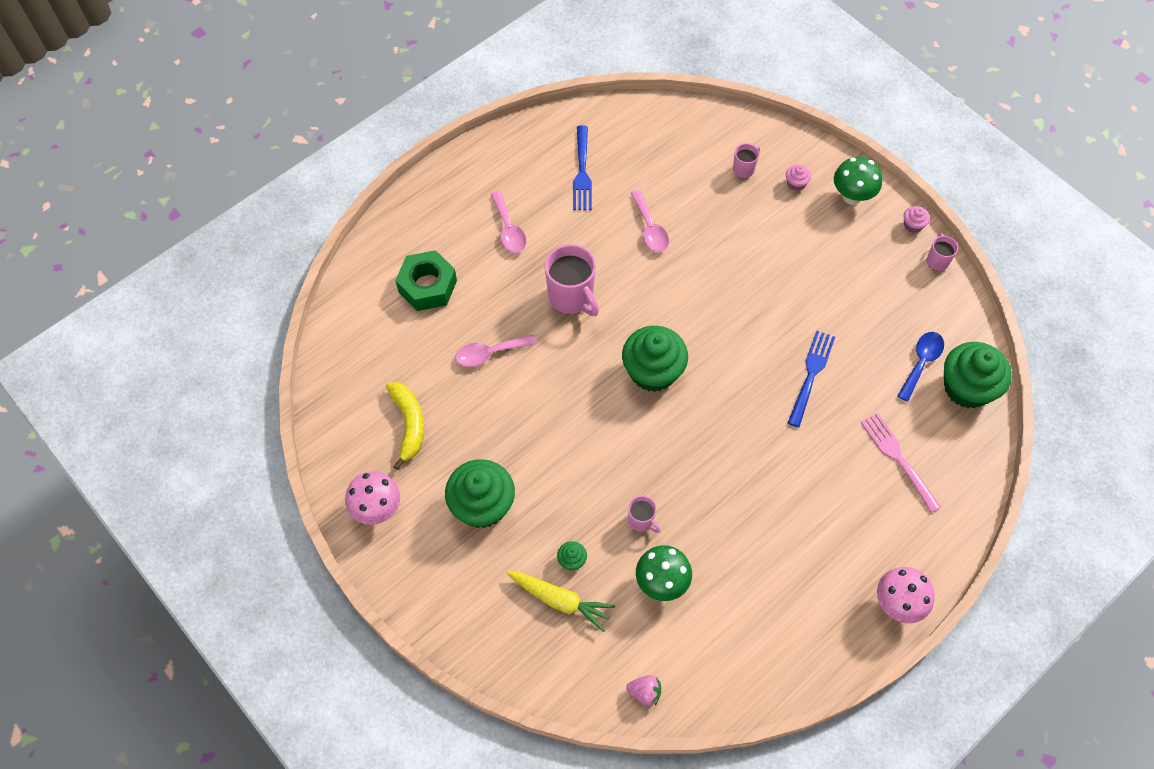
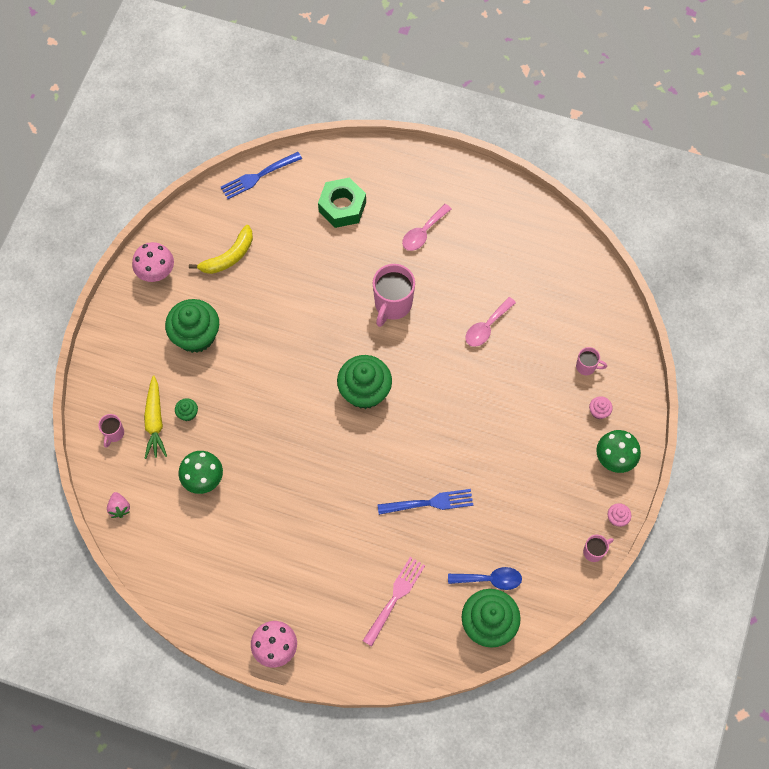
camera: 60 degrees right, 5 degrees up
(490, 353) = (313, 276): pink spoon -> none
(582, 171) = (506, 254): blue fork -> blue fork (259, 176)
(641, 521) = (242, 443): pink mug -> pink mug (114, 433)

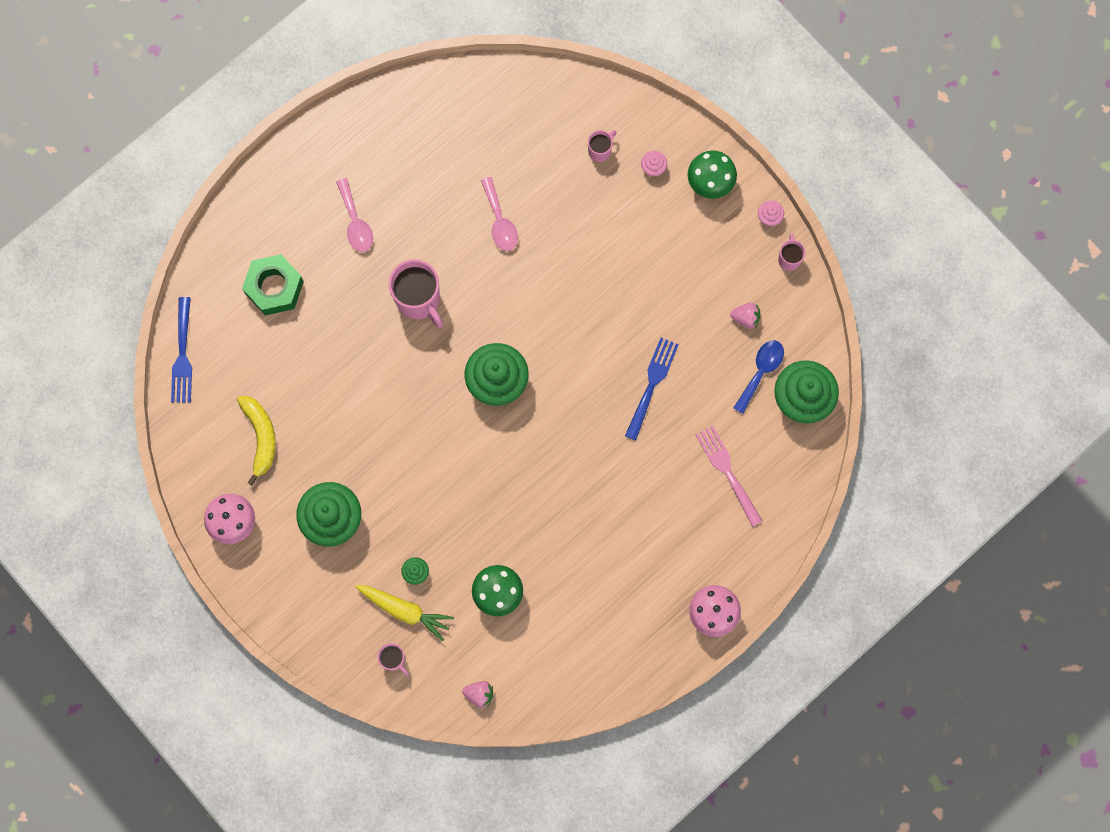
camera: 60 degrees left, 10 degrees up
(526, 544) = (745, 318): none -> pink strawberry

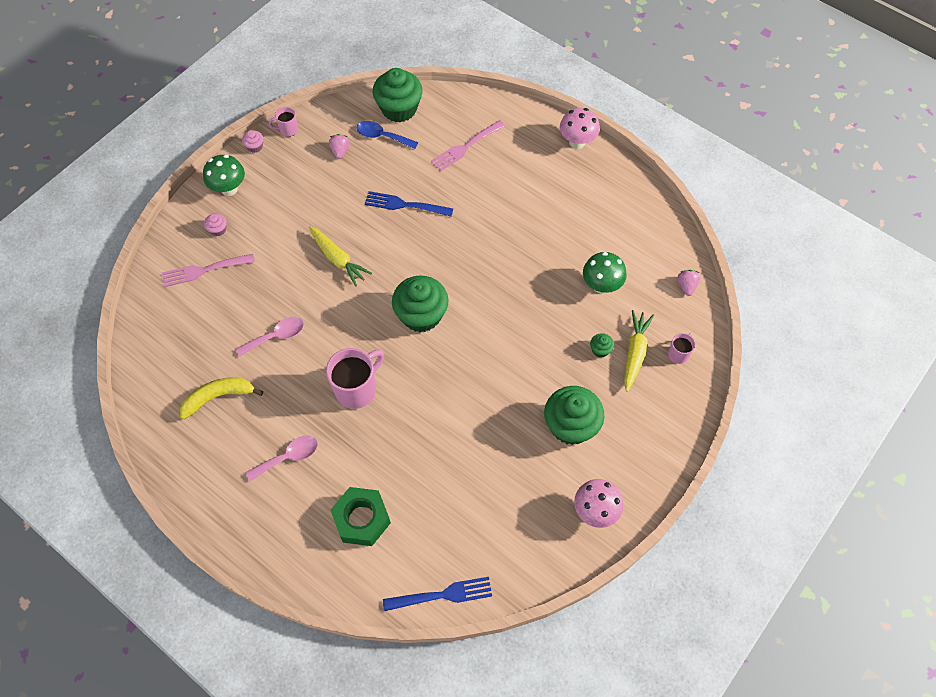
camera: 100 degrees left, 15 degrees down
(260, 437) = (509, 503): yellow banana -> yellow banana (218, 397)
(588, 298) = (338, 259): none -> yellow carrot
(600, 150) = (205, 270): pink mug -> pink fork

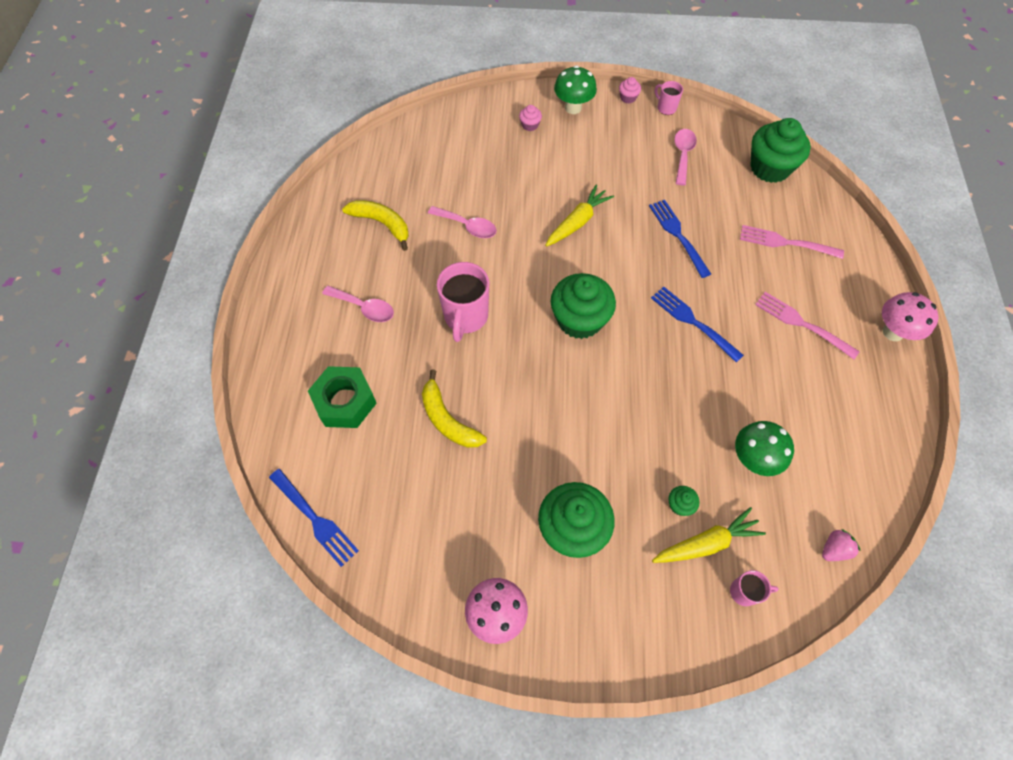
camera: 55 degrees right, 0 degrees up
(205, 270) = (486, 141): pink fork -> pink fork (802, 324)
(338, 259) = (577, 222): yellow carrot -> yellow carrot turned 150 degrees counterclockwise
(340, 151) = (683, 155): pink strawberry -> pink spoon
(357, 389) = (465, 317): pink mug -> pink mug turned 90 degrees clockwise
(382, 136) = (729, 174): blue spoon -> none
(432, 454) = (447, 419): none -> yellow banana
(480, 246) = (693, 322): none -> blue fork

